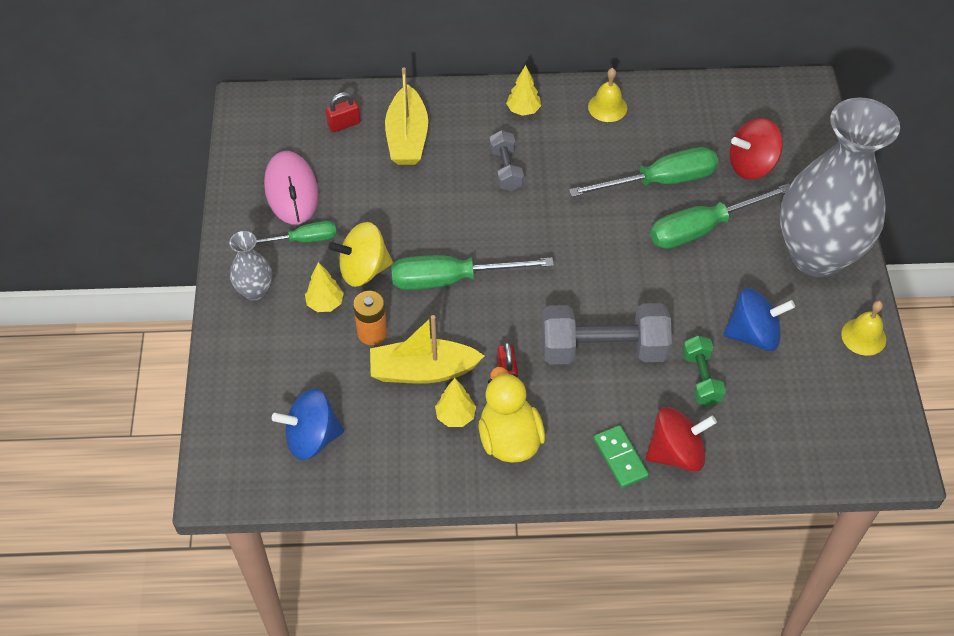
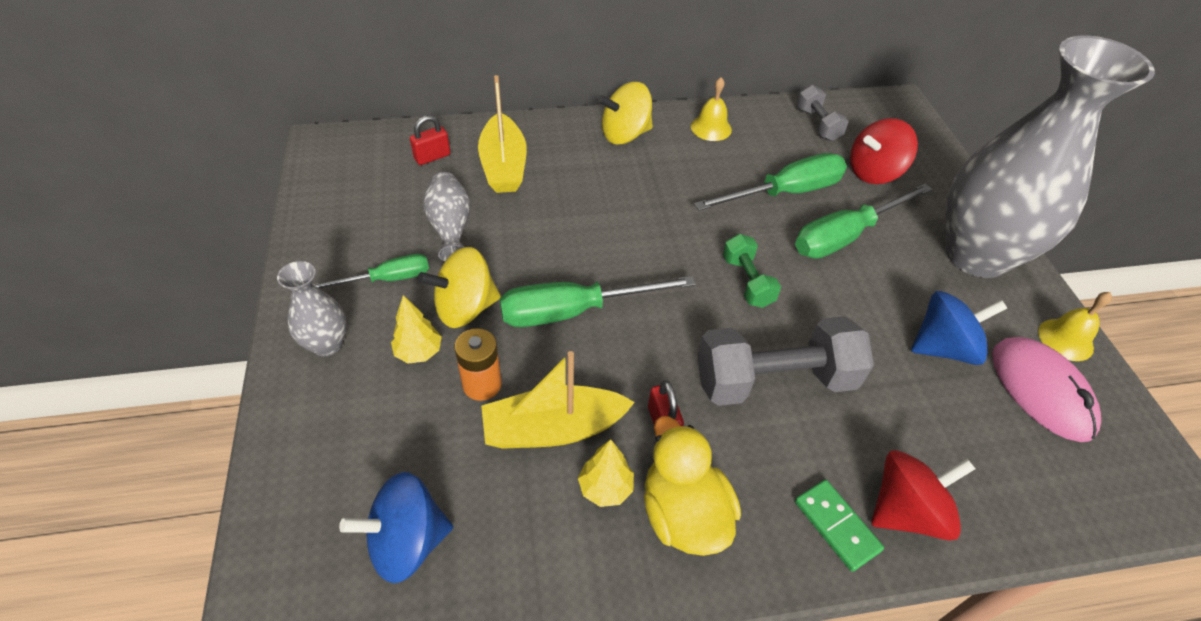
camera: 10 degrees left, 5 degrees down
(291, 190) = (373, 226): pink mouse -> pink mouse (1041, 391)
(356, 196) = (450, 228): none -> grey vase
(506, 169) = (617, 191): grey dumbbell -> grey dumbbell (817, 124)
(523, 110) = (625, 135): yellow tree -> yellow spinning top
(701, 378) = (902, 406): green dumbbell -> green dumbbell (747, 281)

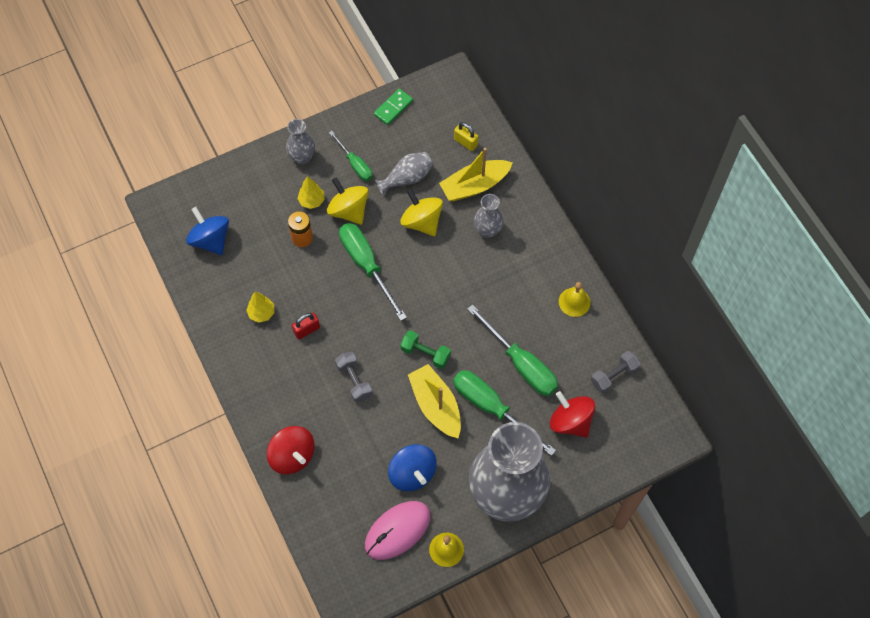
camera: 75 degrees right, 15 degrees up
(432, 157) = (465, 142): red padlock -> yellow padlock
(553, 429) = (287, 280): yellow boat -> yellow boat (436, 405)
(578, 172) = (487, 230): none -> grey vase
(625, 135) = (540, 247): yellow spinning top -> yellow spinning top (422, 221)
(683, 513) = (259, 351): yellow duck -> none
(747, 281) = (425, 353): green dumbbell -> green dumbbell turned 60 degrees clockwise
(774, 380) = (354, 380): grey dumbbell -> grey dumbbell, size x0.54
(836, 526) = (273, 422): green domino -> green domino (393, 108)

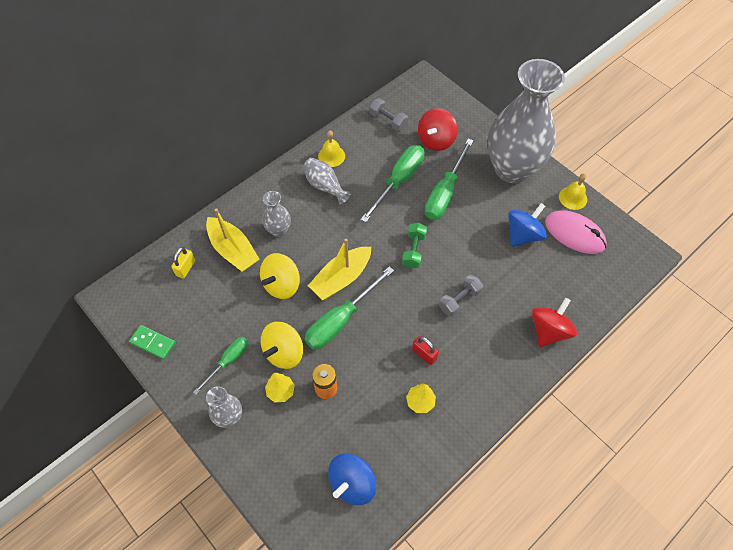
camera: 105 degrees left, 5 degrees down
(407, 178) = (236, 309): grey vase -> grey vase (325, 186)
(436, 405) = (458, 232): yellow boat -> yellow boat (341, 278)

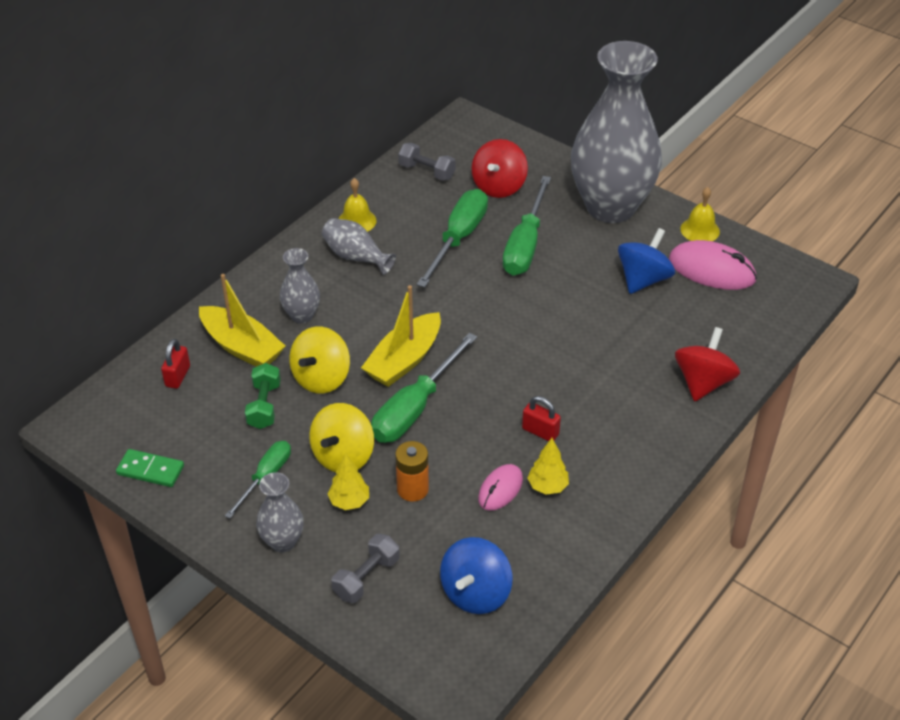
camera: 10 degrees left, 15 degrees down
(185, 268) = (177, 376): yellow padlock -> red padlock
(386, 399) = (500, 489): none -> pink mouse
(413, 250) = (498, 315): green dumbbell -> green dumbbell (264, 406)
(459, 300) = (574, 363): grey dumbbell -> grey dumbbell (366, 577)

